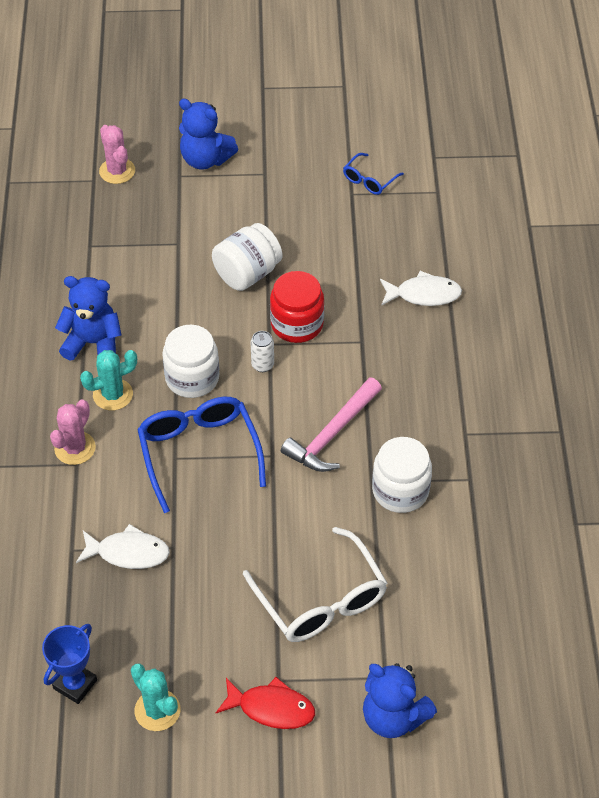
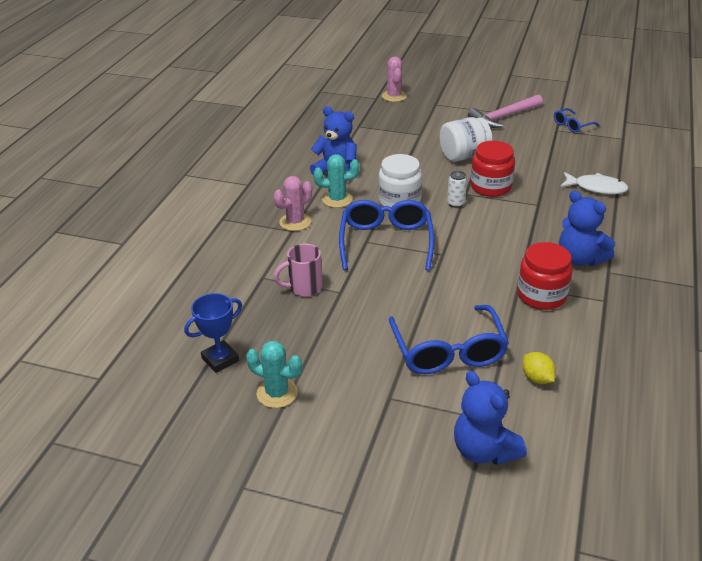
camera: 20 degrees right, 15 degrees down
(128, 553) = (304, 288): white fish -> pink mug
(157, 710) = (277, 393): turquoise cactus -> turquoise cactus turned 45 degrees counterclockwise
(205, 159) = (457, 99): blue teddy bear -> blue teddy bear (580, 259)
(271, 708) = (374, 416): red fish -> none
(321, 600) = (448, 351): white glasses -> blue glasses
(332, 434) = (495, 251): pink hammer -> pink hammer (503, 117)
(400, 490) = (541, 295): white jar -> red jar
(423, 610) = (537, 378): none -> yellow lemon

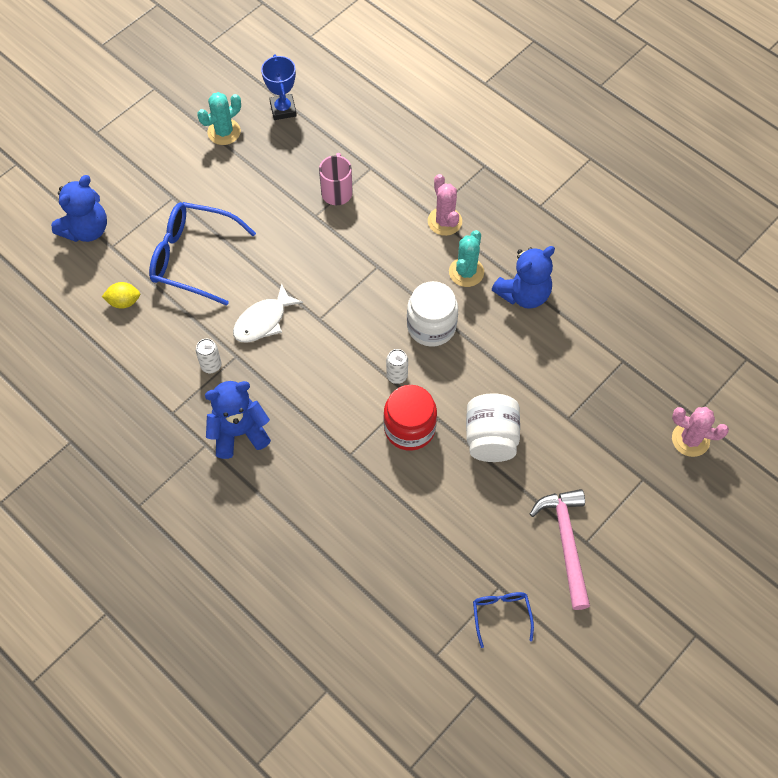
camera: 115 degrees right, 25 degrees up
(386, 242) = (367, 282): blue glasses -> none
(484, 450) = (86, 230): blue teddy bear -> blue teddy bear turned 135 degrees clockwise
(541, 295) = (211, 365): red jar -> white can
(596, 188) = (345, 538): white fish -> white fish (263, 321)

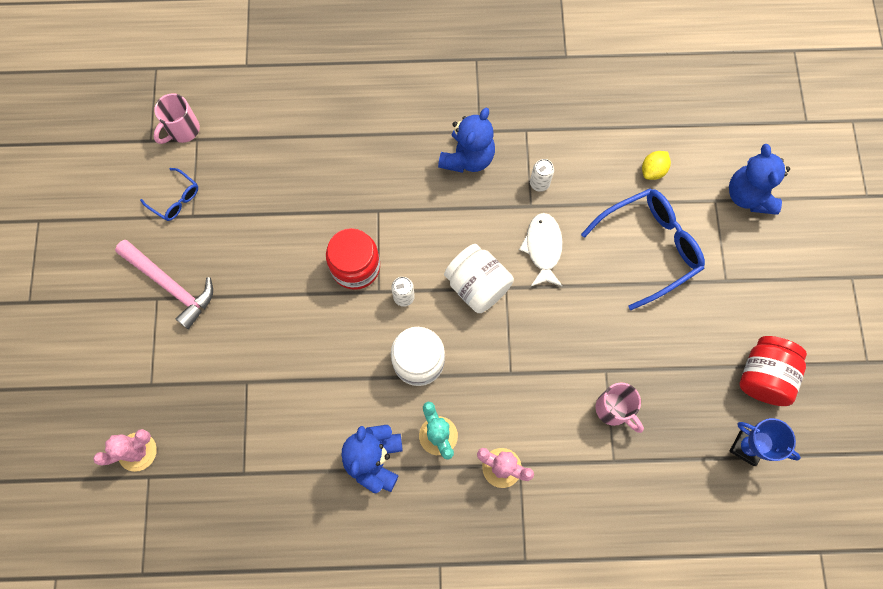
camera: 135 degrees right, 10 degrees up
(224, 132) = (763, 376): turquoise cactus -> red jar
(440, 676) = (183, 130): none -> pink mug
(491, 438) = (290, 313): white jar -> white jar (477, 286)

